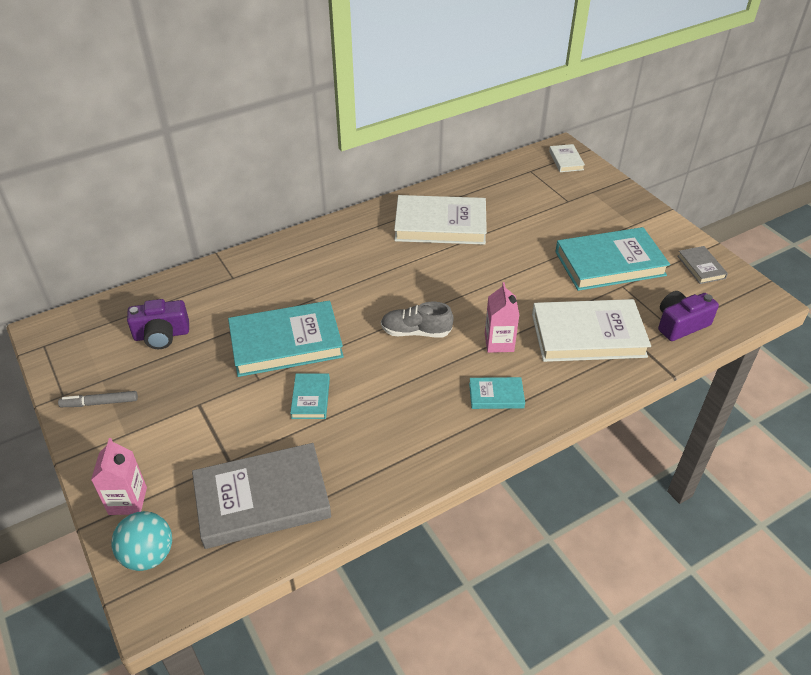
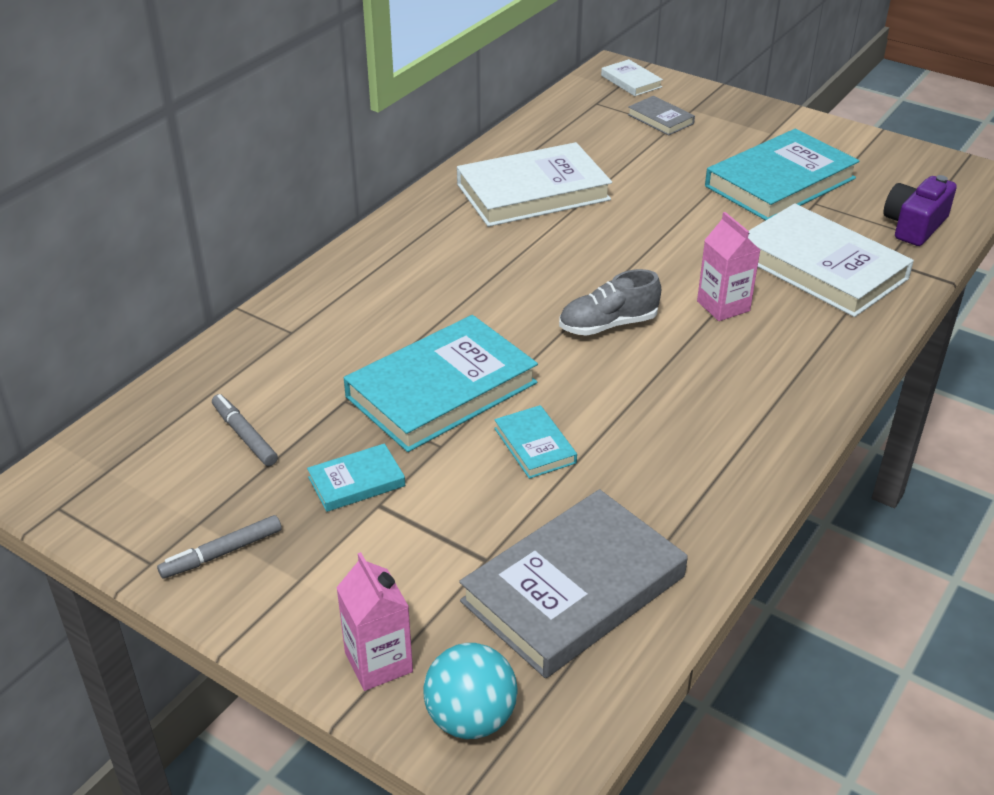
camera: 25 degrees left, 5 degrees down
(161, 335) = (244, 435): purple camera -> grey marker
(496, 395) = (770, 366): turquoise book -> turquoise book (356, 482)
(588, 335) = (821, 267): white book -> white book turned 75 degrees clockwise
(701, 267) = (885, 159): grey book -> grey book (660, 119)

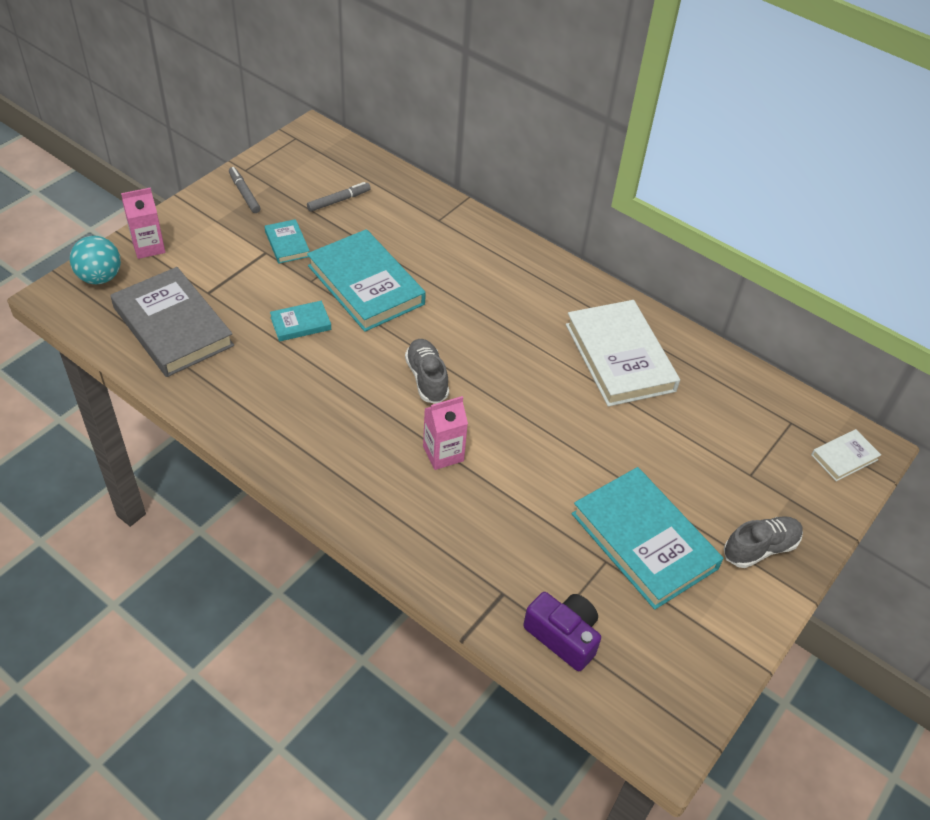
camera: 90 degrees right, 10 degrees up
(660, 119) = (764, 468): grey book -> none
(757, 126) = (760, 548): none -> grey shoe
(821, 267) = (495, 537): white book -> none

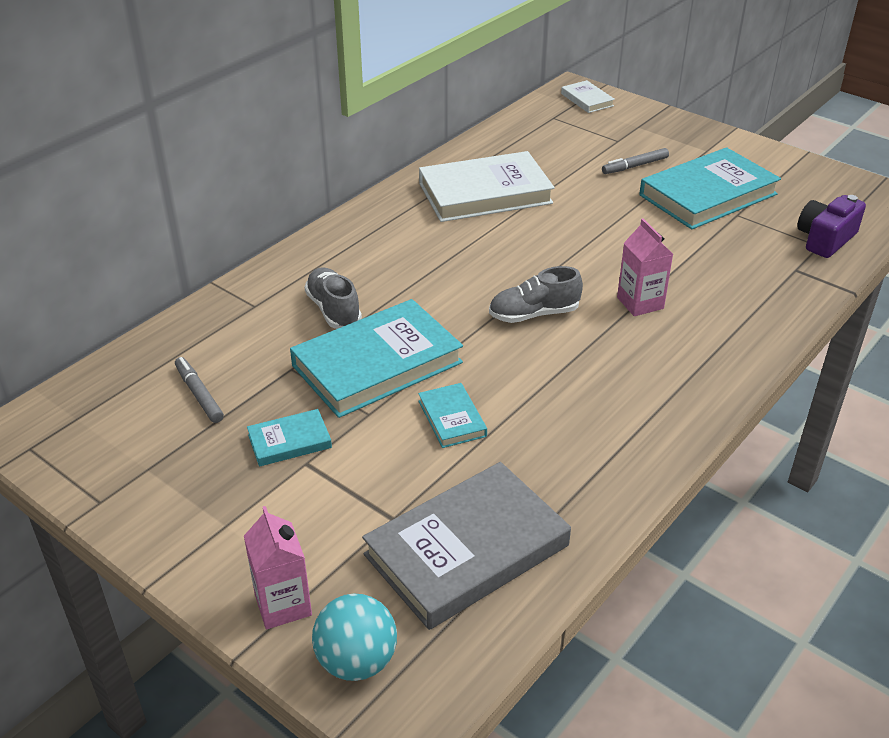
camera: 85 degrees left, 10 degrees down
(244, 193) = (162, 497): grey marker -> grey marker (635, 166)
(760, 548) = (694, 143): grey shoe -> grey shoe (333, 310)

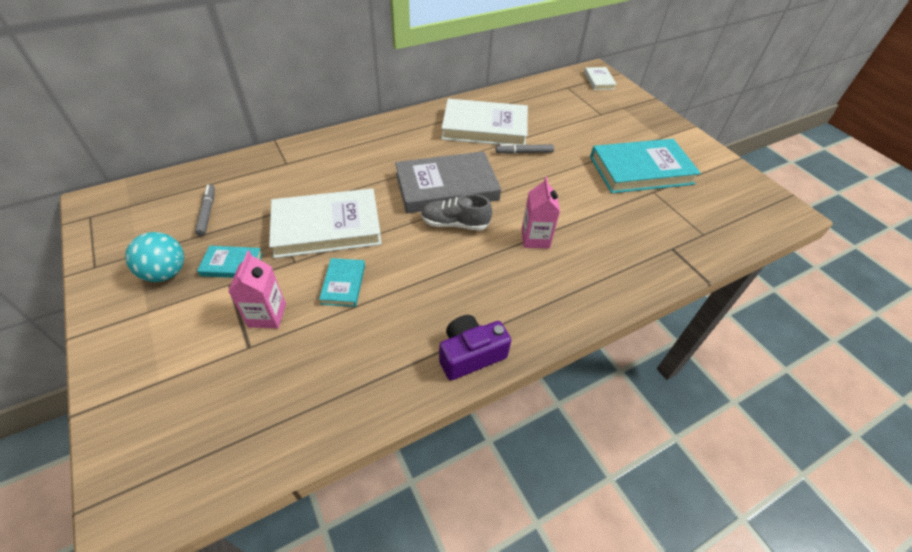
camera: 20 degrees right, 10 degrees up
(283, 604) = (131, 386): pink carton -> pink carton (267, 315)
(333, 310) = (330, 180): grey shoe -> none
(356, 661) = (138, 453): turquoise ball -> turquoise ball (166, 273)
(377, 364) = (327, 227): turquoise book -> white book
(467, 550) = (276, 393): grey book -> grey book (446, 187)
(635, 166) = (601, 135): grey marker -> grey marker (524, 152)
(825, 239) = (711, 230): purple camera -> purple camera (470, 354)

